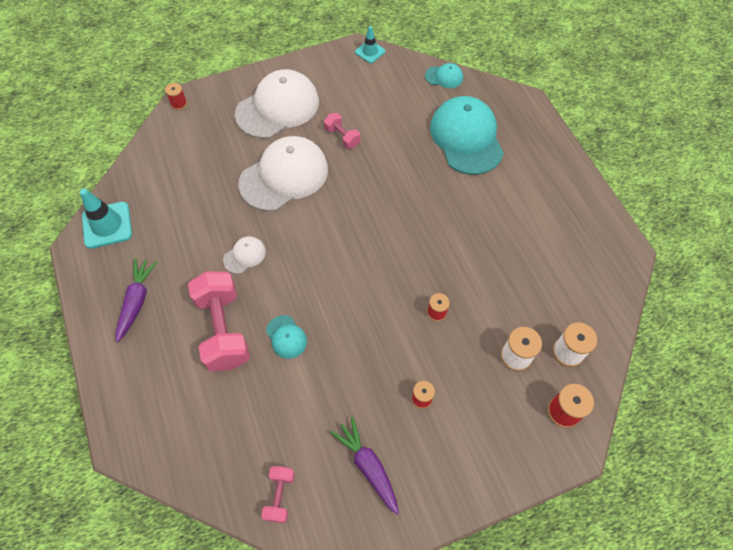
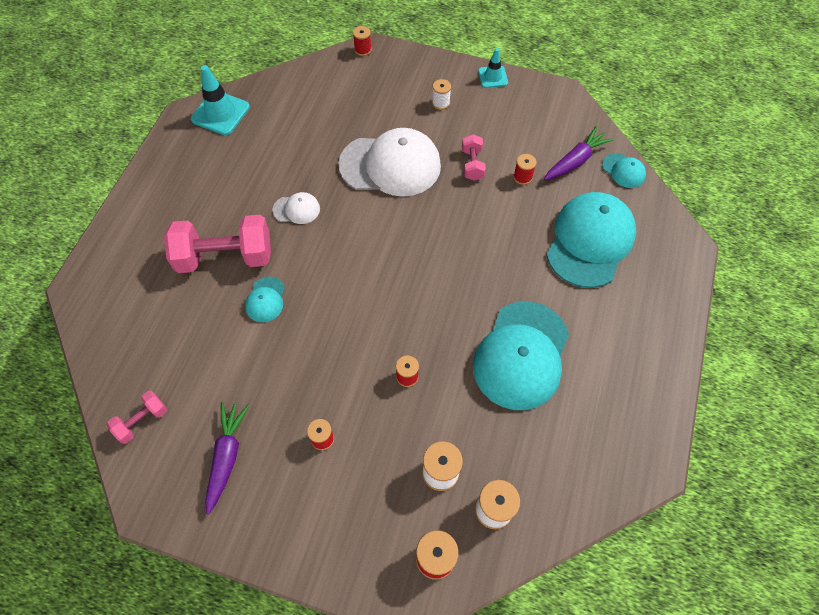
camera: 40 degrees right, 0 degrees up
(137, 301) = (186, 187): purple carrot -> purple carrot (575, 161)
(223, 329) = (225, 257): pink dumbbell -> pink dumbbell turned 60 degrees clockwise
(278, 107) = (440, 103): white cap -> white spool
(370, 52) = (572, 104): turquoise traffic cone -> turquoise traffic cone (493, 77)
(384, 123) = (522, 177): none -> red spool
(493, 242) = (521, 355): none -> turquoise cap

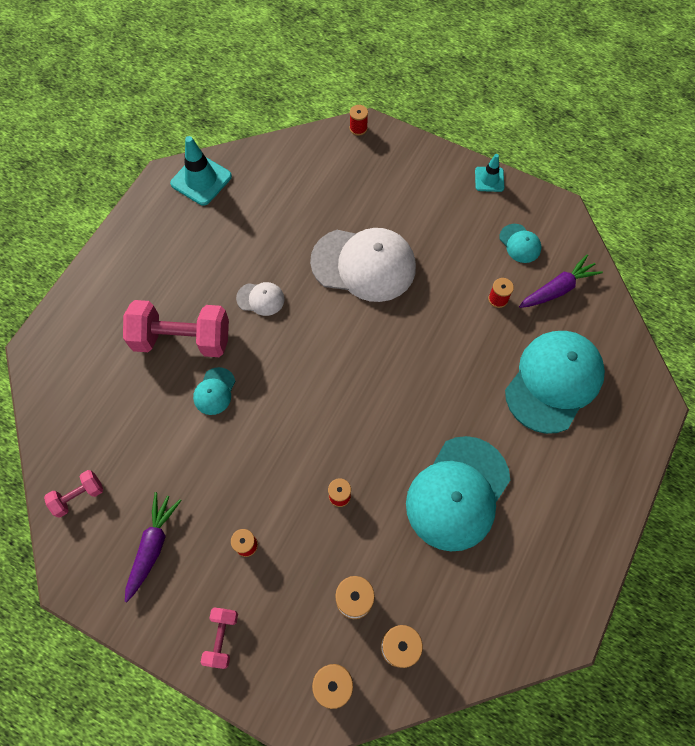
camera: 10 degrees right, 5 degrees up
(440, 103) = (428, 202): white spool -> none
(472, 164) = (448, 277): pink dumbbell -> pink dumbbell (222, 638)
(623, 171) = (606, 308): turquoise cap -> turquoise cap (520, 243)

